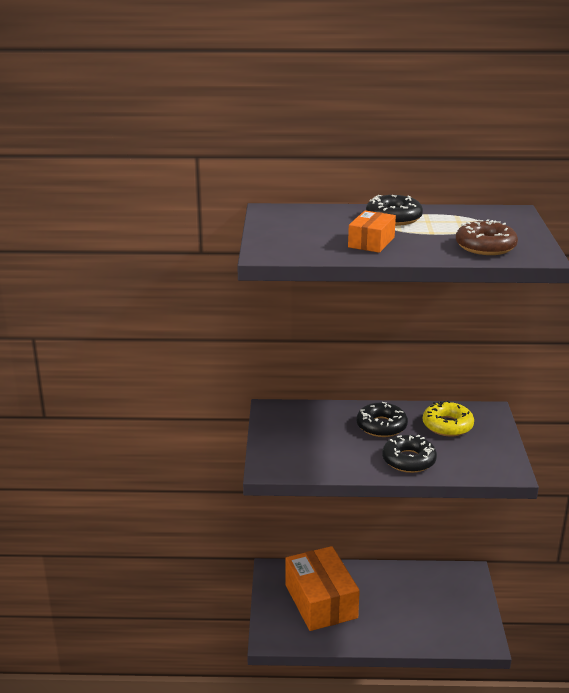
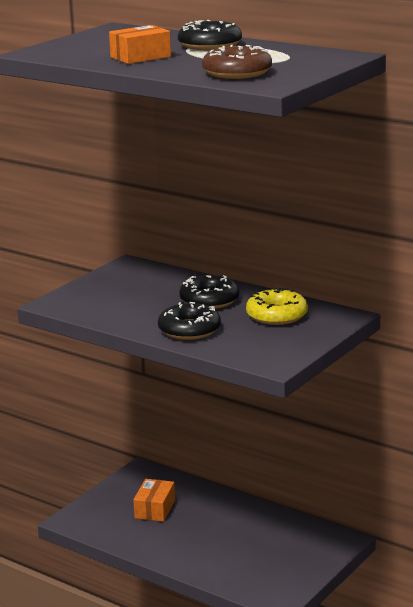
camera: 35 degrees right, 5 degrees down
(321, 601) = (155, 509): orange box -> orange box, size x0.51

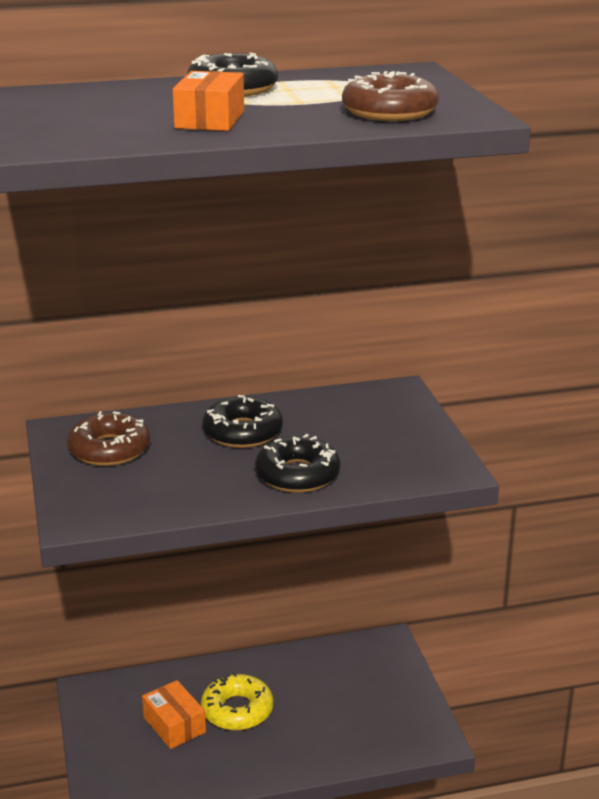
camera: 50 degrees left, 5 degrees up
(130, 281) = (109, 449): none -> brown donut
(276, 315) = (342, 418): yellow donut -> yellow donut (237, 710)

